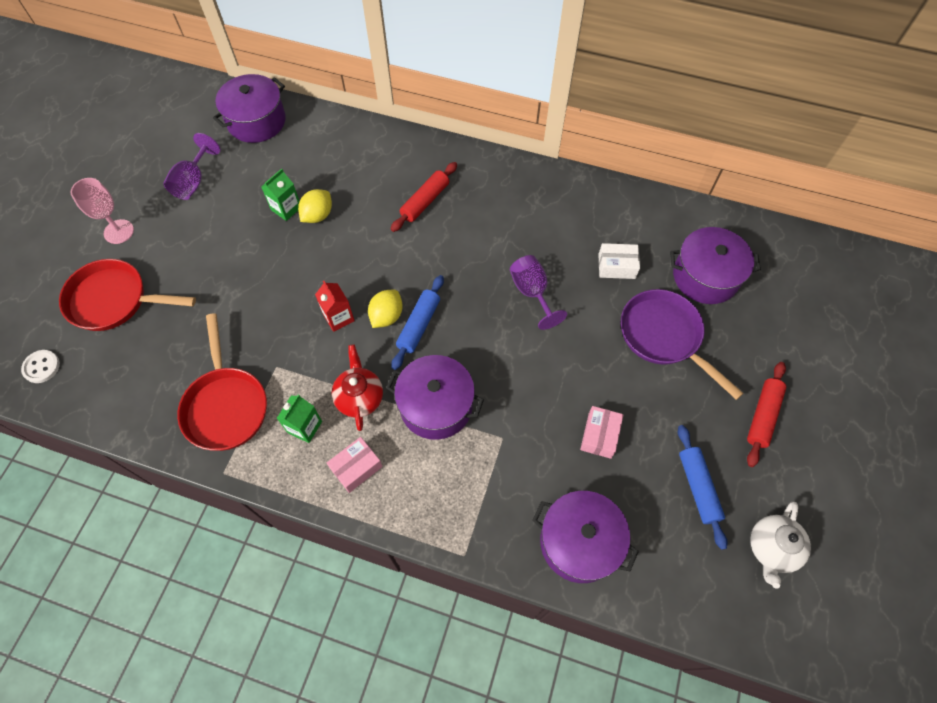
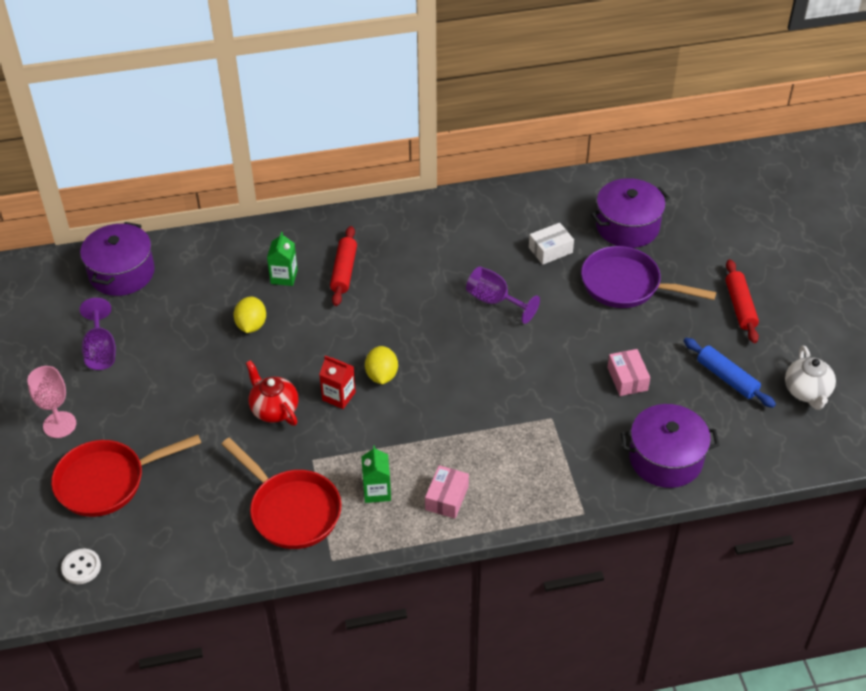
camera: 30 degrees left, 15 degrees down
(286, 208) = (215, 333): green carton -> green carton (284, 276)
(359, 397) = (407, 446): red teapot -> red teapot (274, 409)
(418, 325) = (416, 369): blue rolling pin -> none
(436, 406) = (478, 421): purple pot -> none

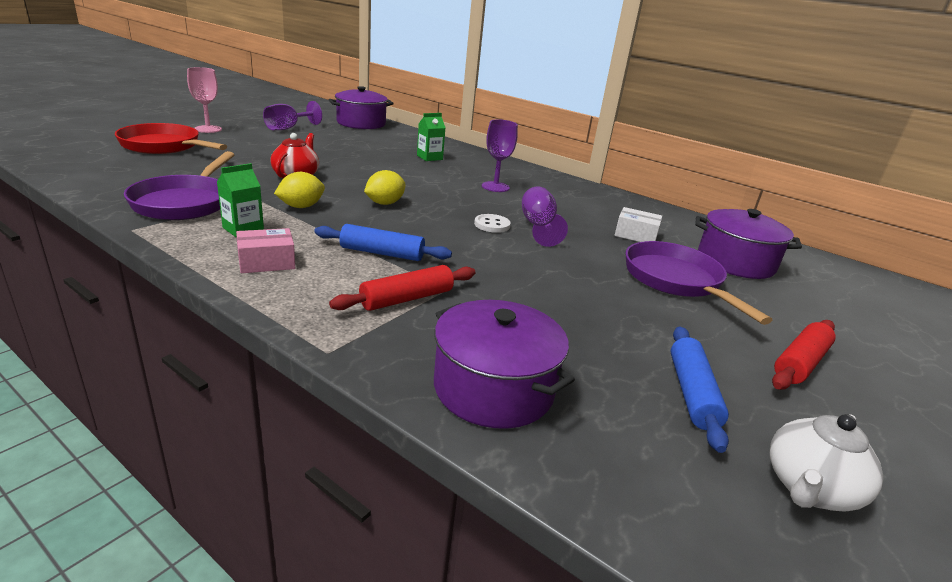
camera: 45 degrees right, 20 degrees down
(81, 567) = (64, 153): white button -> white button (492, 225)
(251, 325) = (370, 157): yellow lemon -> yellow lemon (301, 206)
(291, 510) = (185, 202): red pan -> purple pan
(339, 396) = (339, 193): red carton -> none
(344, 271) = (466, 172): red rolling pin -> red rolling pin (407, 298)
(395, 274) = (495, 187): none -> purple goblet
(475, 425) = (382, 253): none -> blue rolling pin
(627, 379) = (568, 318): pink box -> none

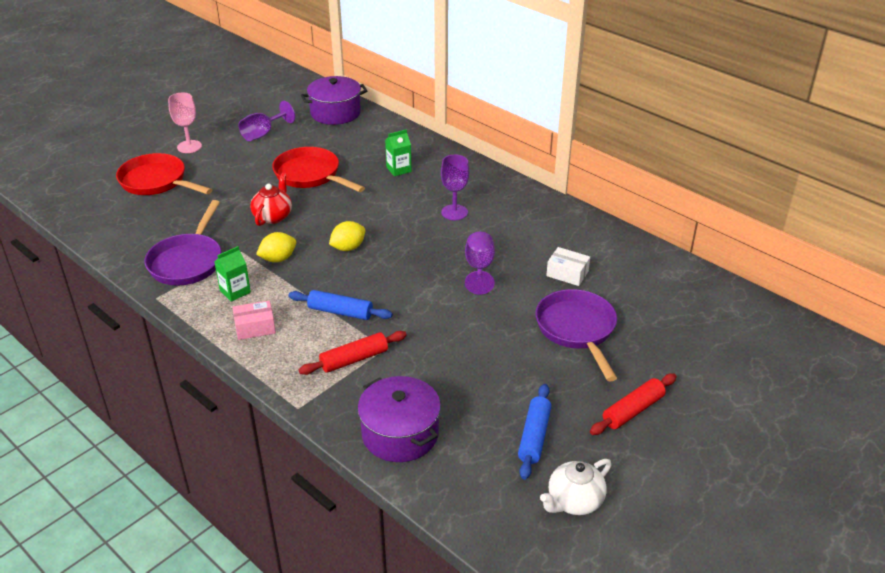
camera: 10 degrees right, 10 degrees up
(338, 154) = (310, 175): none -> red pan
(492, 225) = (437, 269): white button -> none
(735, 262) = (646, 303): purple pot -> none

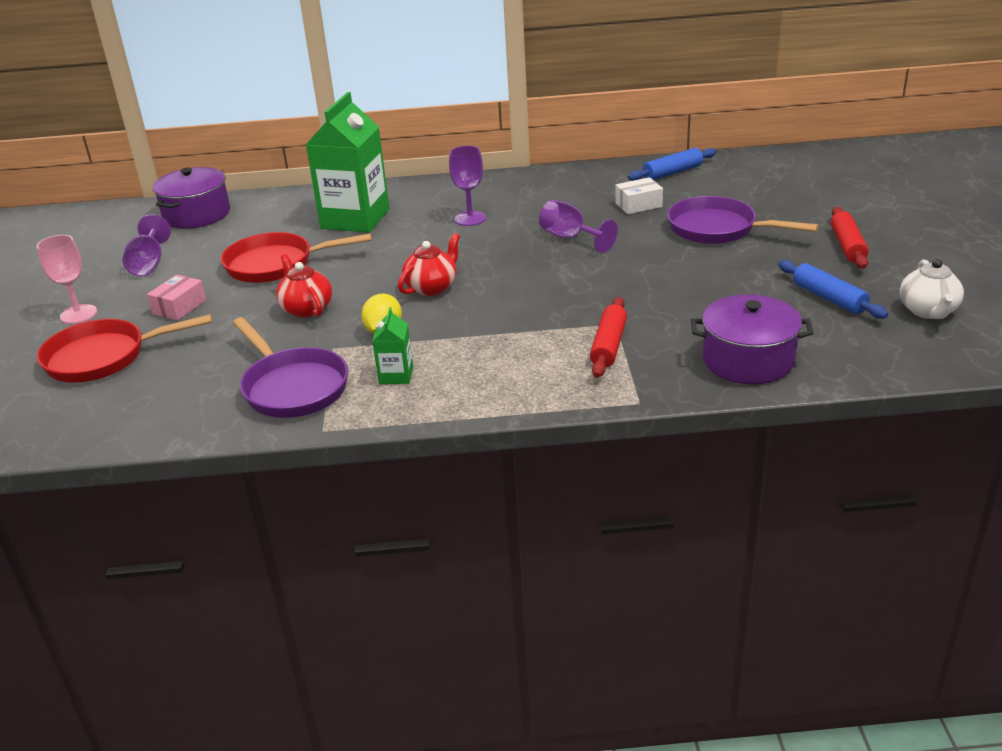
camera: 45 degrees left, 5 degrees down
(255, 327) = (475, 384): pink box -> pink box (179, 307)
(340, 312) = (525, 327): blue rolling pin -> blue rolling pin (672, 172)
(348, 248) = (432, 287): yellow lemon -> red teapot
(398, 169) = (355, 219): green carton -> green carton, size x2.24

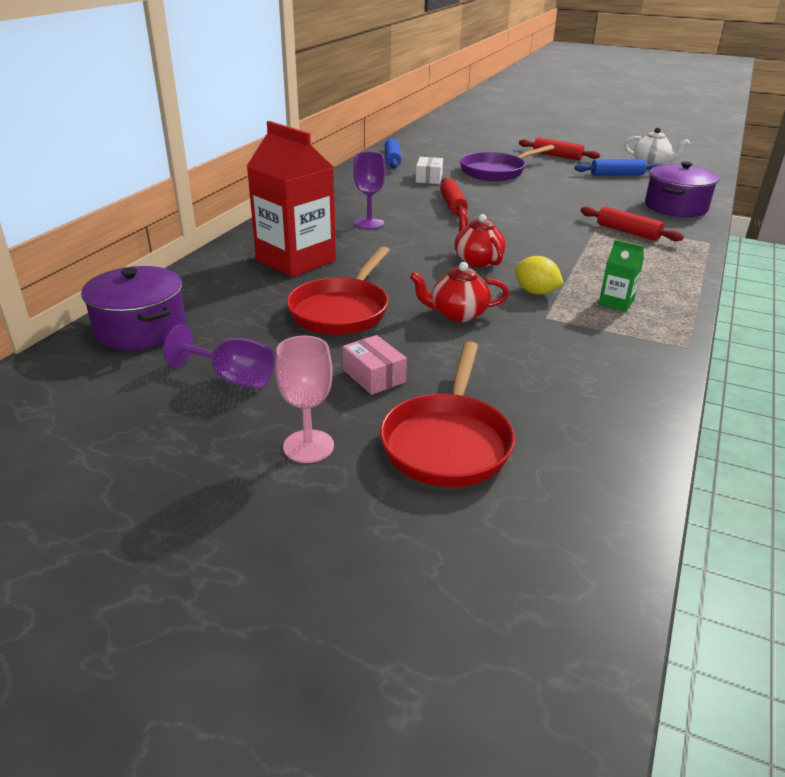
camera: 65 degrees left, 0 degrees up
(293, 387) = (604, 347): purple pan -> none
(355, 219) = (296, 260): green carton -> red carton
(570, 238) = (453, 205): purple goblet -> red rolling pin

